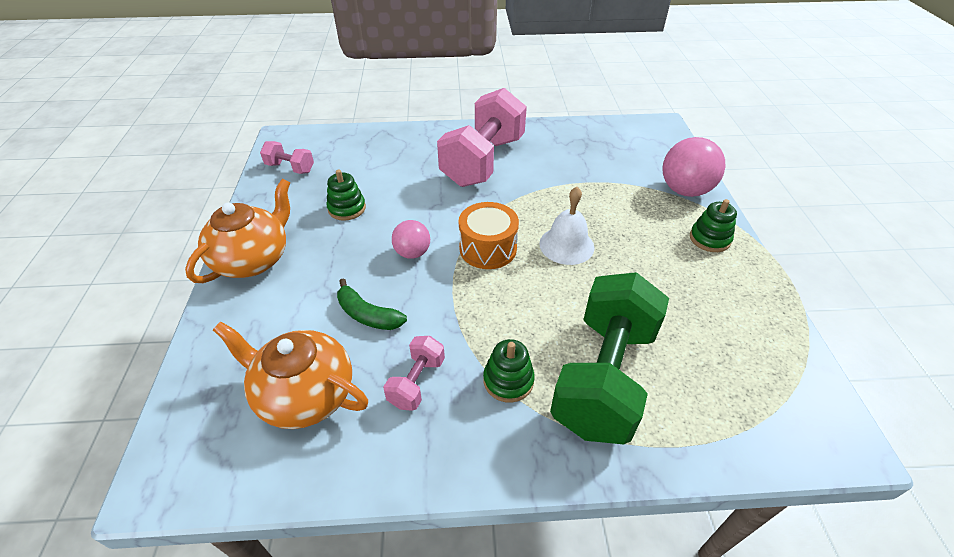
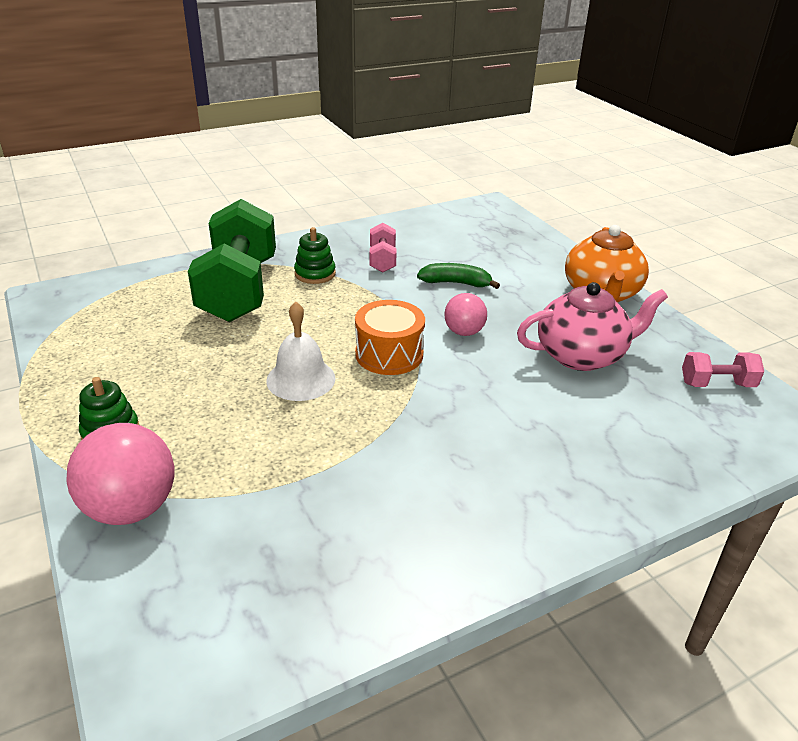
camera: 155 degrees right, 10 degrees down
(305, 395) = (452, 241): orange teapot -> none
(347, 208) = (581, 355): green stacking toy -> pink teapot
(483, 161) = (479, 471): pink dumbbell -> none

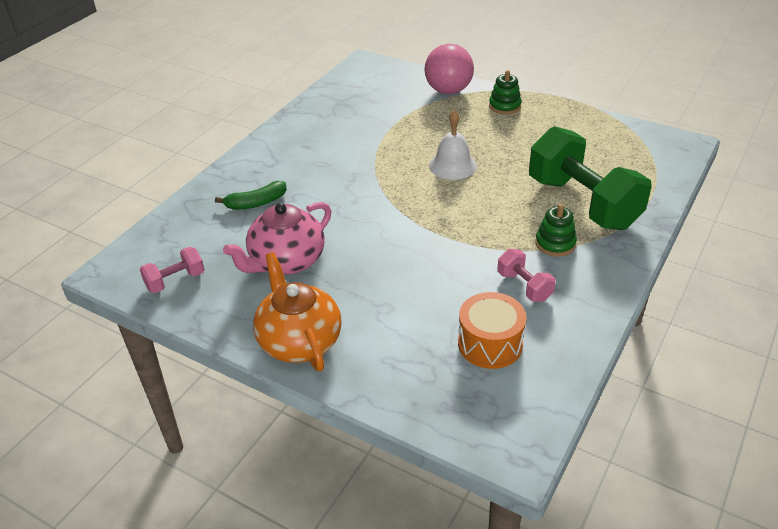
camera: 150 degrees right, 5 degrees up
(389, 354) = (419, 203): orange drum -> orange drum (490, 344)
(456, 283) = (435, 290): green banana -> green banana (256, 203)
(464, 332) = (386, 243): pink ball -> none

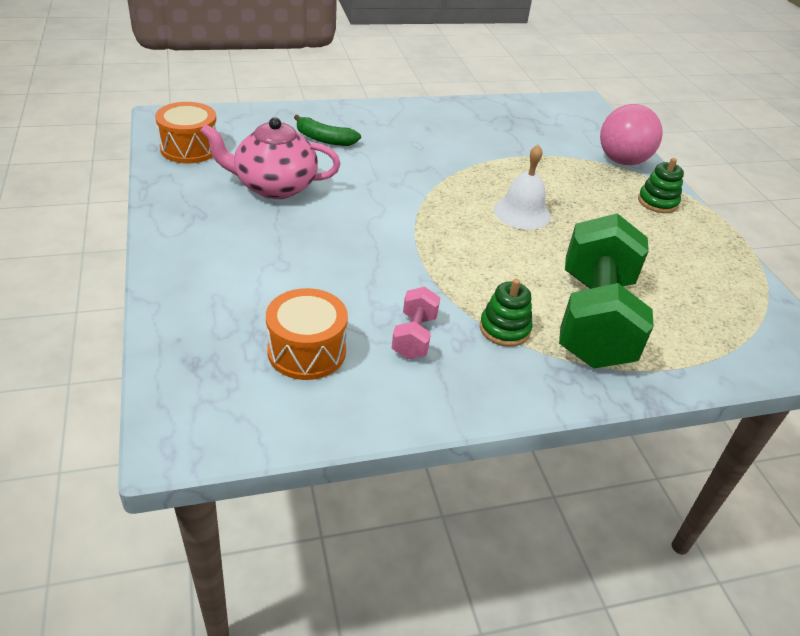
camera: 40 degrees right, 0 degrees up
(175, 281) = (189, 148): pink dumbbell -> orange drum
(299, 341) = (187, 238): orange teapot -> none

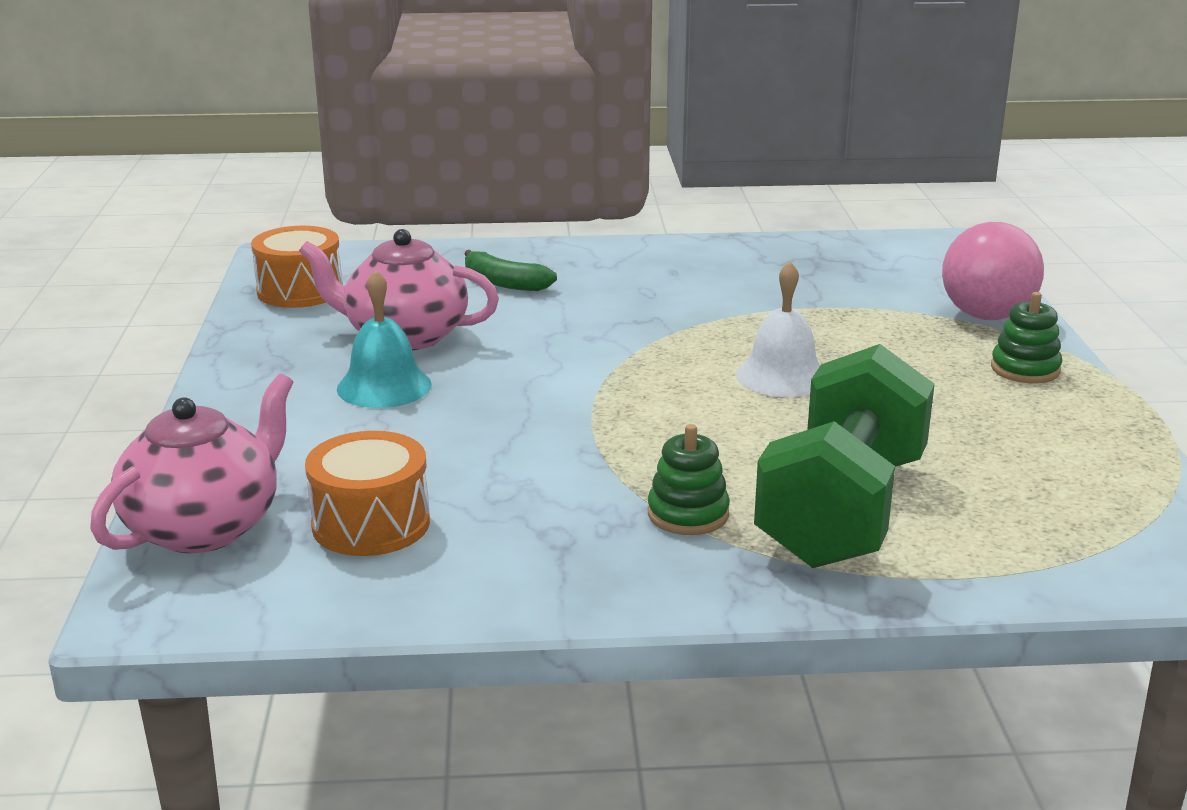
camera: 15 degrees right, 15 degrees down
(193, 362) = (205, 527): none -> pink teapot
(275, 230) = (384, 386): none -> turquoise bell
(414, 336) = (540, 516): pink dumbbell -> none

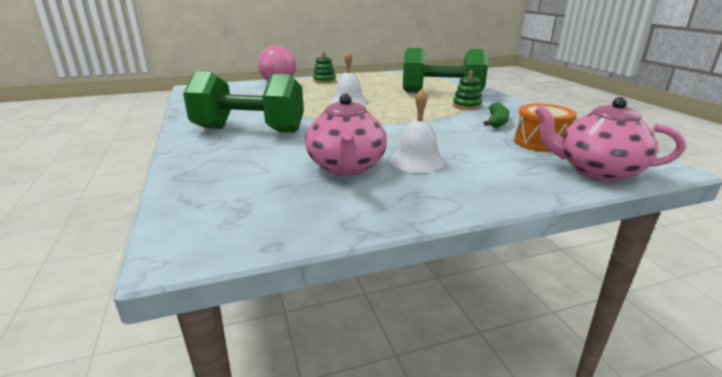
camera: 105 degrees left, 0 degrees up
(300, 291) = (274, 219): orange drum -> none
(384, 386) = (417, 161): turquoise bell -> white bell
(504, 283) = (250, 154): green banana -> green banana (496, 122)
(619, 284) = (249, 130): none -> green dumbbell

